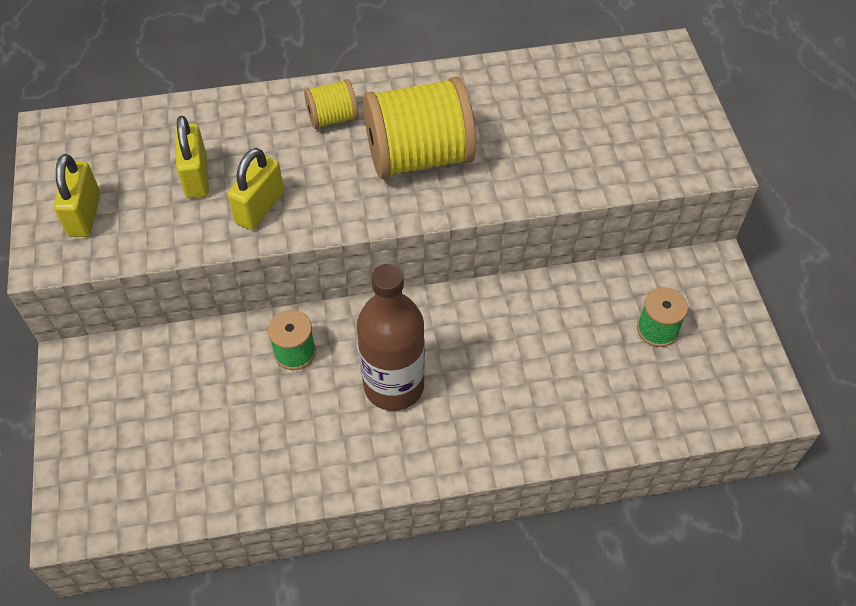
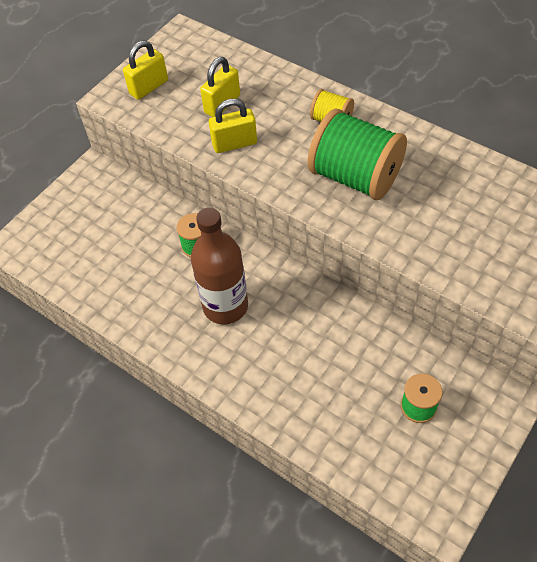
camera: 50 degrees right, 0 degrees up
(419, 156) = (355, 177): yellow spool -> green spool

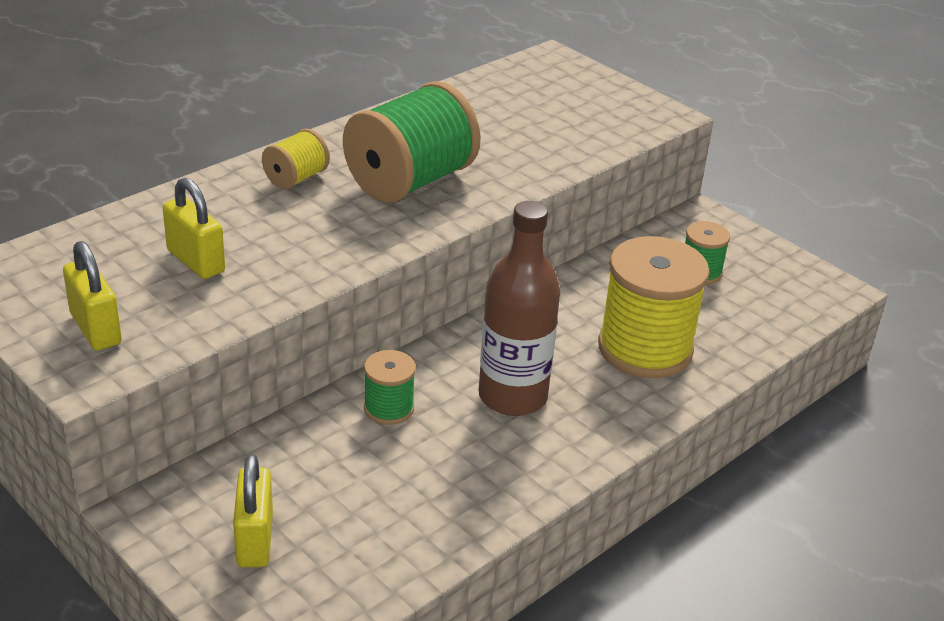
camera: 85 degrees left, 20 degrees down
(234, 144) = (290, 263): yellow padlock -> yellow padlock (255, 539)
(302, 377) = (645, 349): none -> yellow spool

